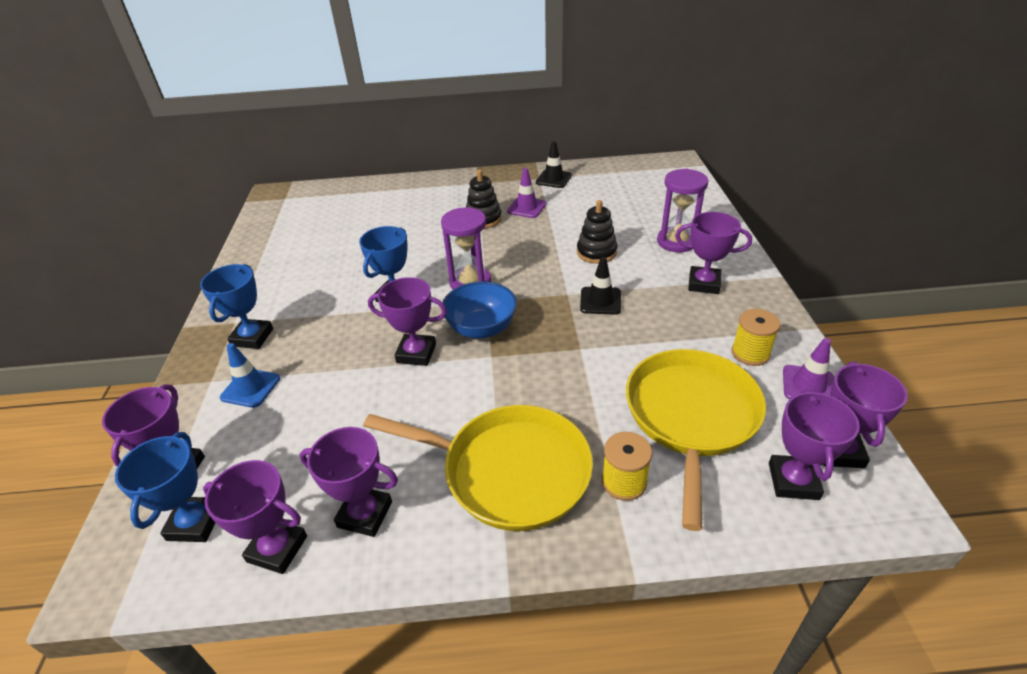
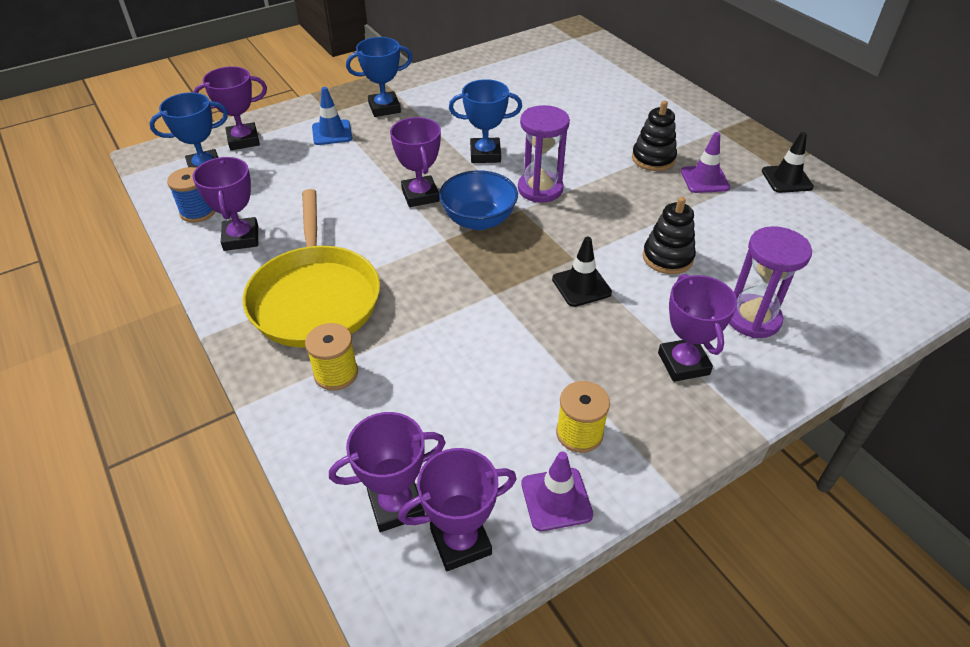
camera: 60 degrees right, 5 degrees up
(277, 549) = (198, 211): purple trophy -> blue spool
(691, 416) = (445, 402): yellow pan -> none

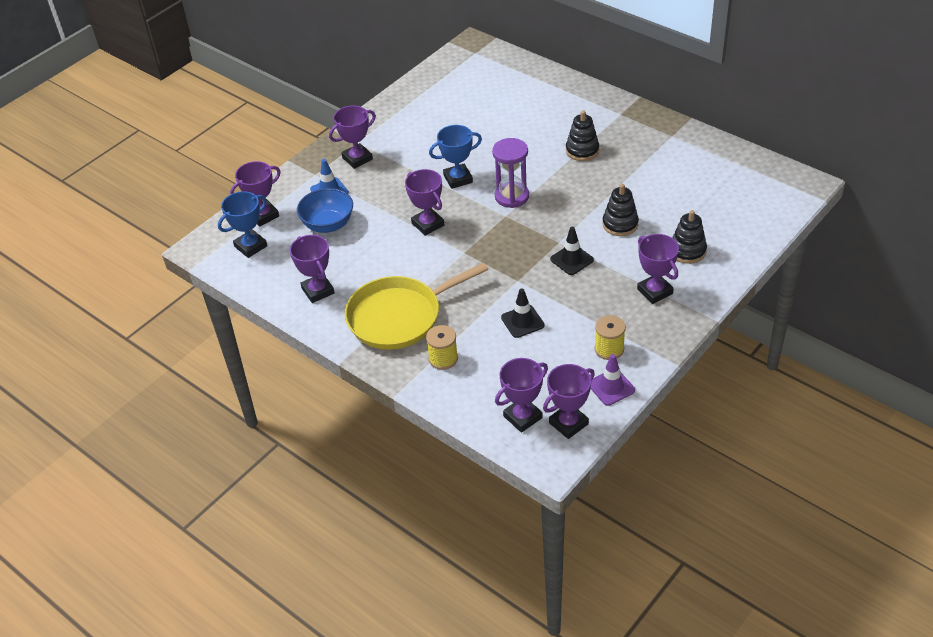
camera: 15 degrees left, 0 degrees up
(198, 211) = (271, 280): blue spool -> none
(315, 298) = (399, 317): yellow pan -> yellow pan turned 90 degrees clockwise
(384, 108) = (357, 159): blue trophy -> purple trophy
(478, 220) = (480, 232): blue bowl -> blue bowl (328, 224)
(704, 179) = (624, 158): purple traffic cone -> none
(752, 318) = (687, 251): purple hourglass -> black stacking toy
(786, 179) = (681, 143): black traffic cone -> black traffic cone (522, 321)

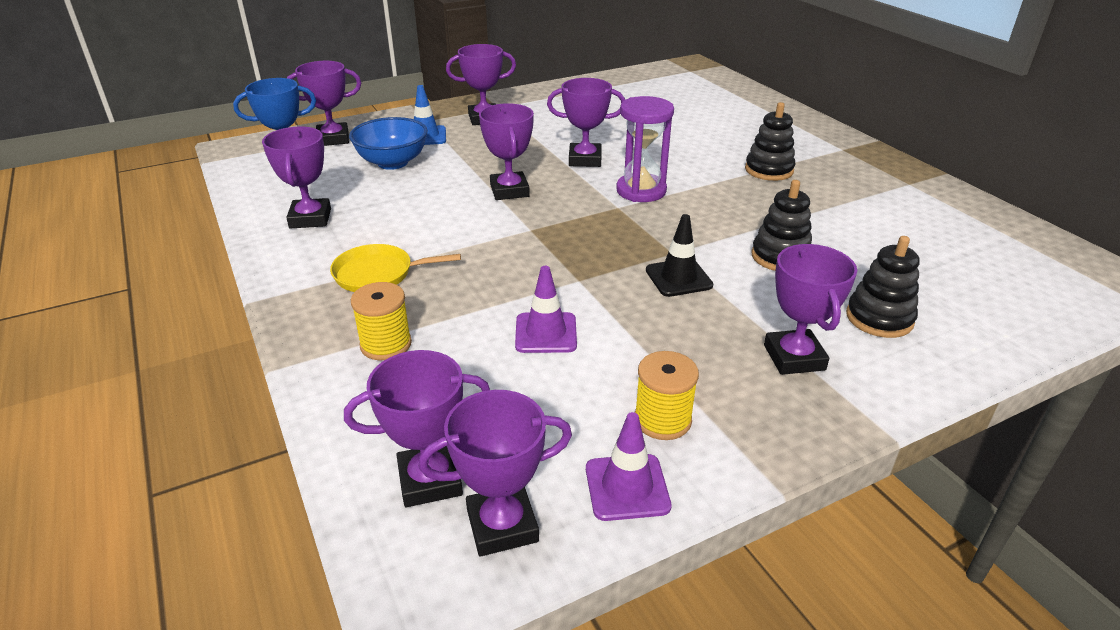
camera: 20 degrees right, 10 degrees down
(399, 317) = (378, 274): yellow pan -> yellow pan, size x0.53
(458, 179) = (585, 159): blue trophy -> purple trophy
(522, 321) = (546, 333): black traffic cone -> purple traffic cone

